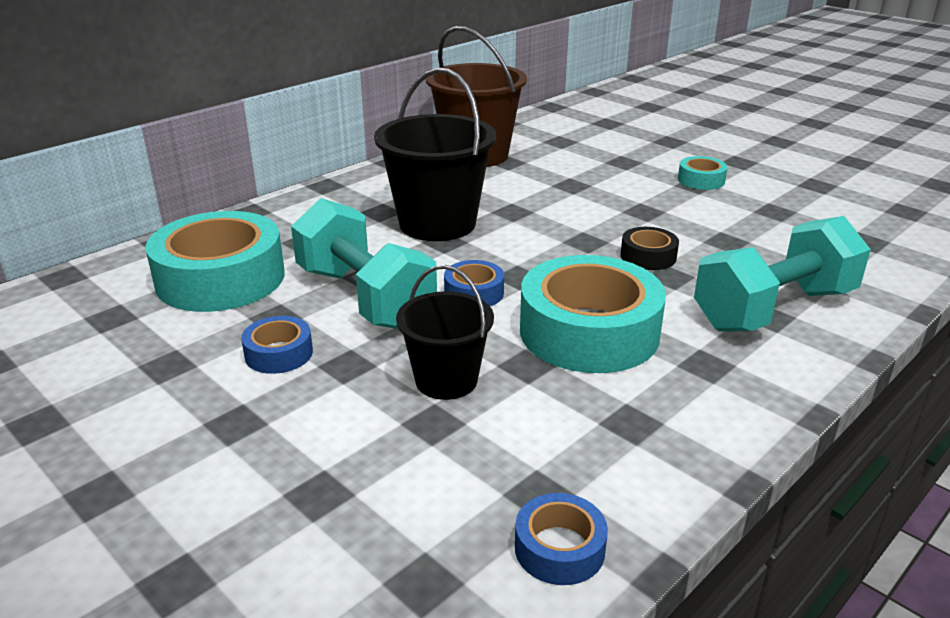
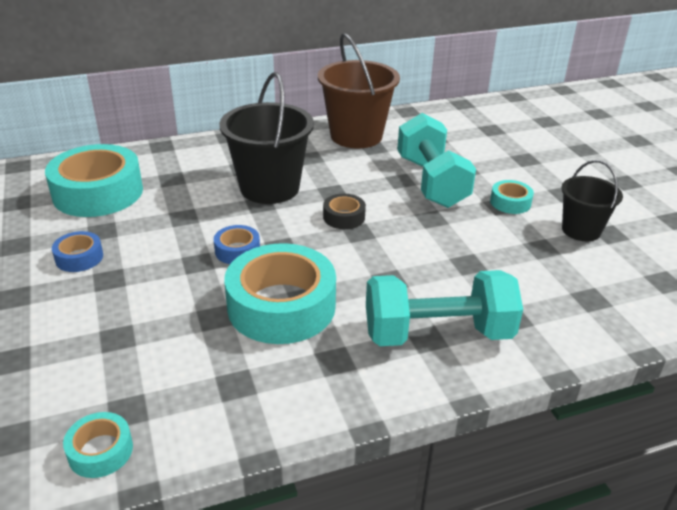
camera: 25 degrees right, 5 degrees up
(365, 298) = (166, 233): turquoise dumbbell -> turquoise dumbbell (431, 182)
(446, 380) = (154, 310): black bucket -> black bucket (581, 230)
(559, 548) = (100, 451): blue tape -> turquoise tape
(648, 256) = (391, 258): black tape -> black tape (344, 217)

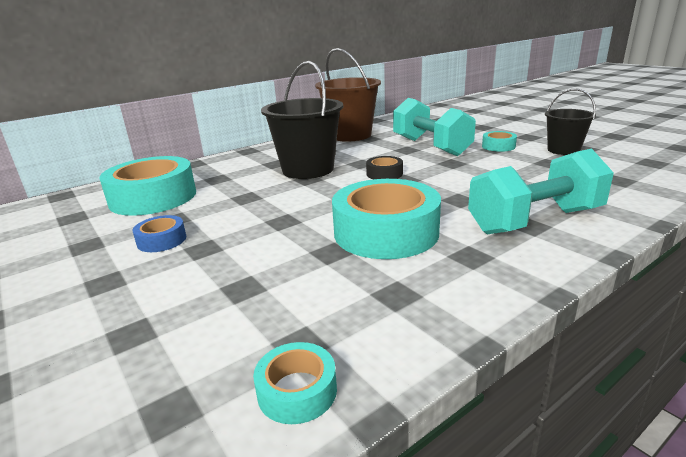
camera: 15 degrees left, 10 degrees down
(237, 251) = (313, 207): blue tape -> none

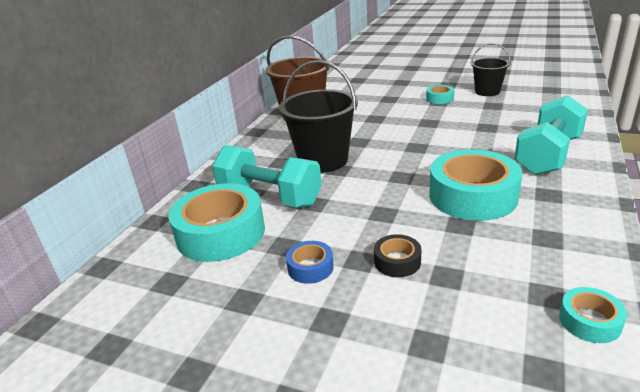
camera: 30 degrees left, 5 degrees up
(384, 174) = (394, 146): black tape -> black tape (397, 261)
(430, 146) = (390, 111): turquoise dumbbell -> turquoise dumbbell (270, 197)

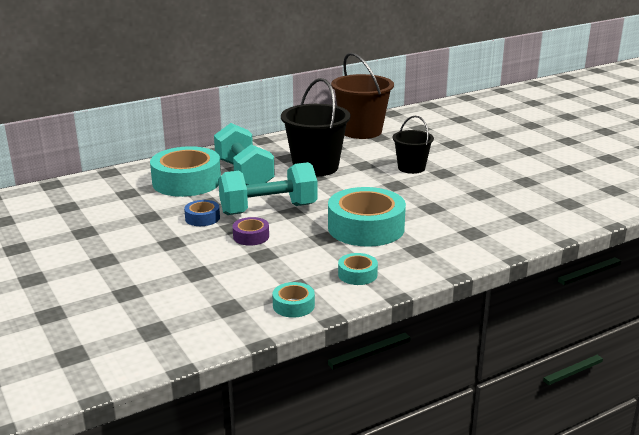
camera: 35 degrees right, 5 degrees down
(397, 261) = (251, 236): black tape -> purple tape
(439, 98) = (493, 159): turquoise tape -> turquoise tape (357, 274)
(487, 92) = (548, 169): black bucket -> black bucket (411, 168)
(548, 155) = (478, 230): turquoise dumbbell -> turquoise dumbbell (268, 209)

